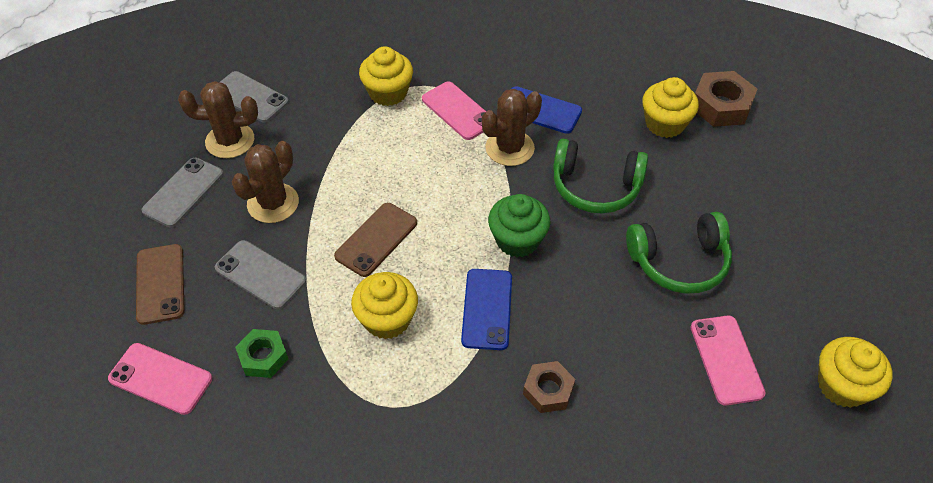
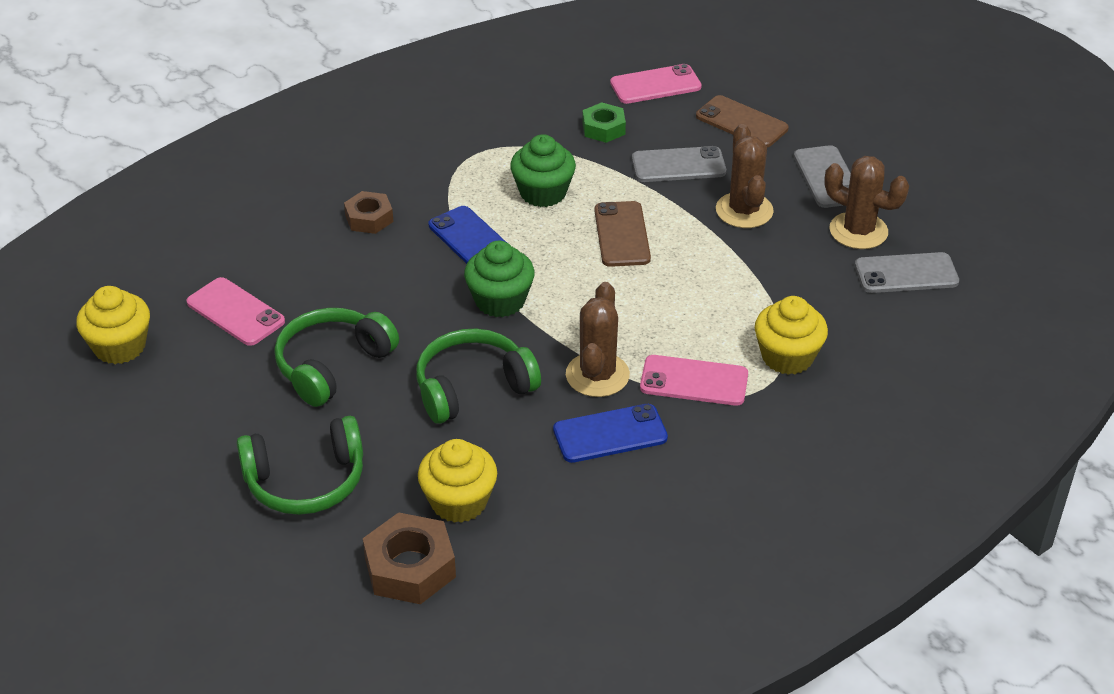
camera: 140 degrees right, 10 degrees down
(230, 141) = (858, 231): brown cactus -> brown cactus turned 75 degrees clockwise
(387, 319) = (543, 193): yellow cupcake -> green cupcake
(752, 188) = (306, 481): none -> green headphones

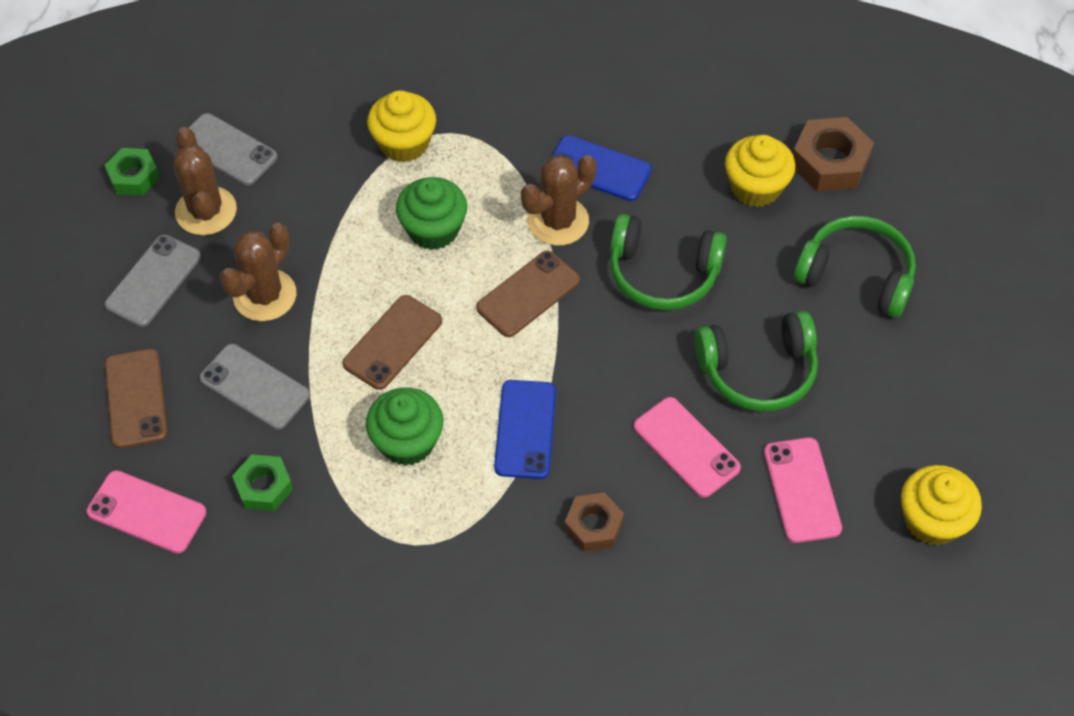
camera: 140 degrees left, 15 degrees up
(500, 301) = (564, 343): green cupcake -> green cupcake (433, 229)
(562, 315) = (528, 294): none -> brown phone
(694, 381) = (493, 169): pink phone -> pink phone (686, 447)
(939, 221) = (134, 177): none -> green nut

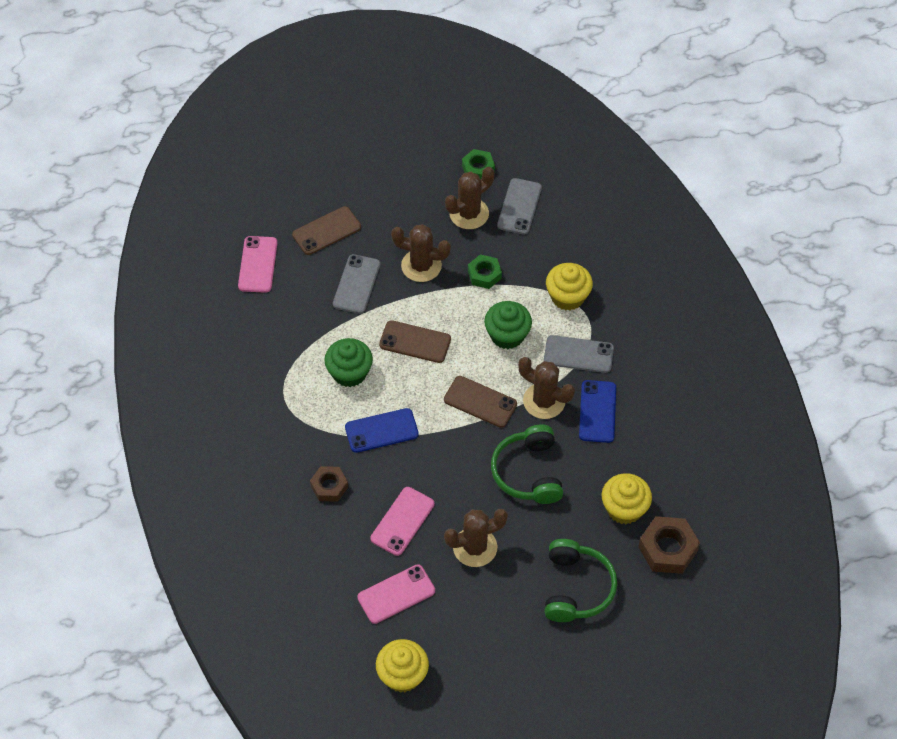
camera: 70 degrees right, 0 degrees up
(153, 281) = (408, 208): grey phone -> grey phone (578, 354)
(264, 487) = (293, 313): green nut -> green nut (484, 274)
(758, 371) = (475, 547): green headphones -> brown cactus

